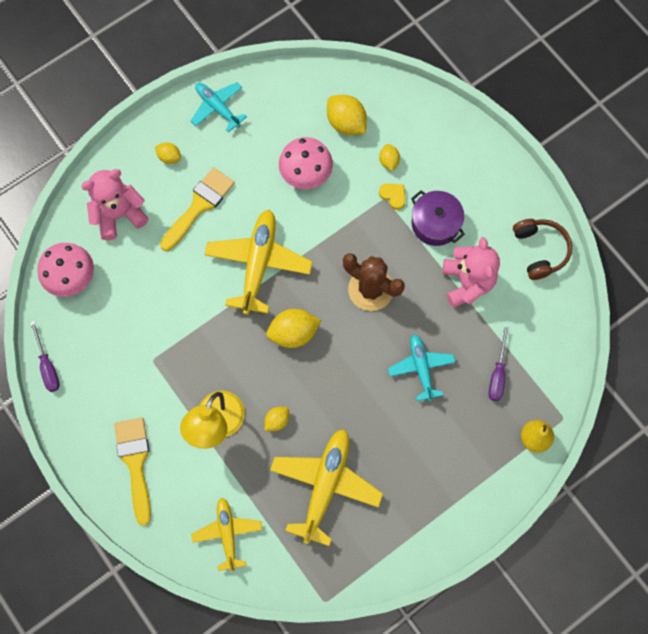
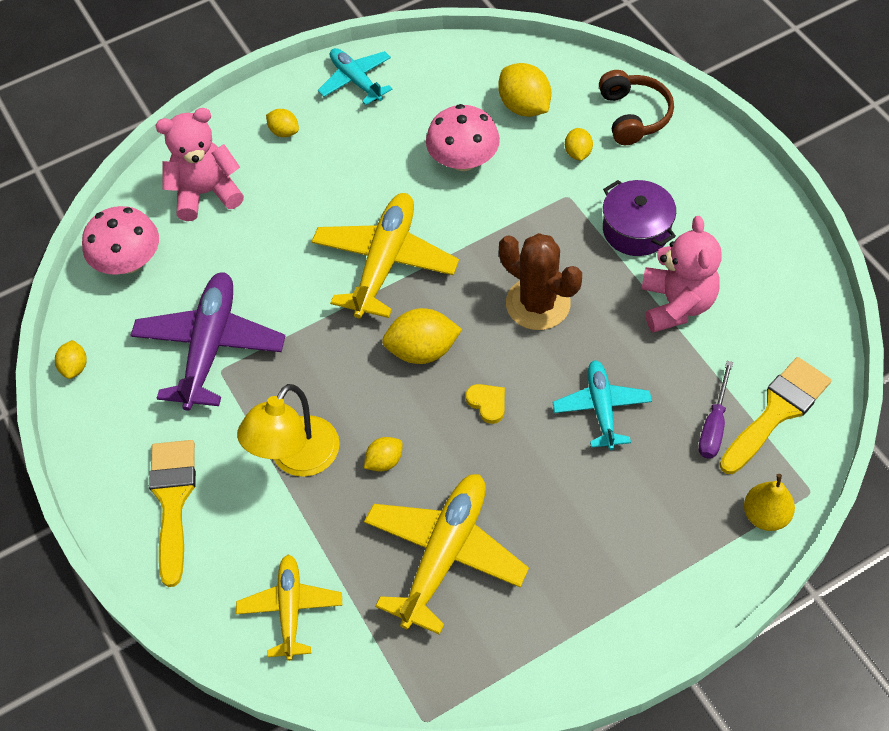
camera: 10 degrees right, 15 degrees down
(47, 366) = (75, 367): purple screwdriver -> yellow lemon
(142, 342) = (210, 346): none -> purple plane
(199, 206) = (315, 189): yellow brush -> yellow brush (777, 411)
(393, 196) = (580, 193): yellow heart -> yellow heart (487, 403)
(540, 250) = (783, 271): brown headphones -> brown headphones (633, 116)

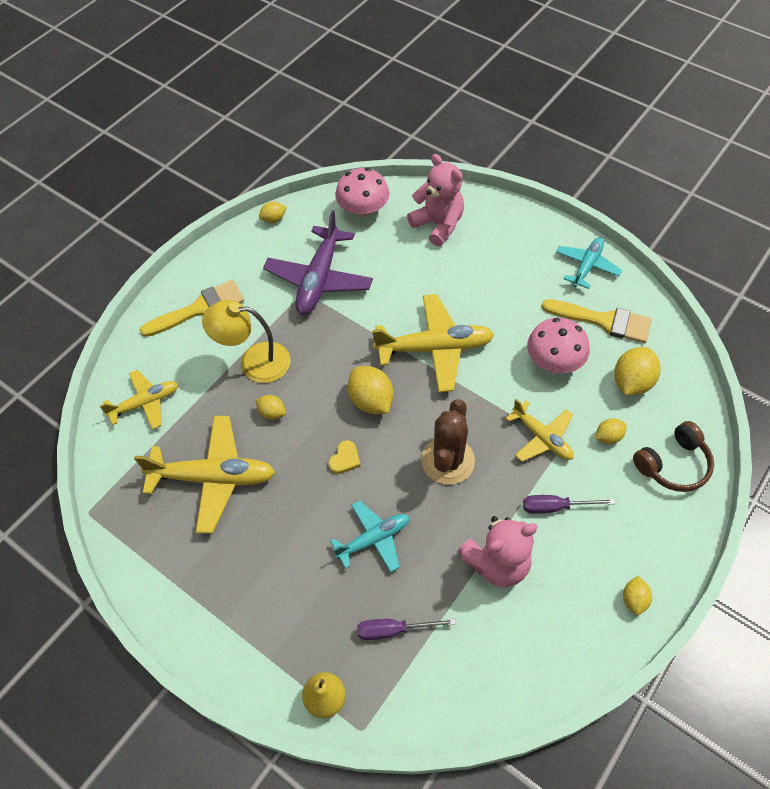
camera: 65 degrees right, 0 degrees up
(210, 346) = (319, 279): purple plane -> purple plane turned 120 degrees clockwise
(284, 132) = (514, 244): yellow lemon -> yellow lemon (634, 599)
(551, 209) = (542, 437): none -> yellow plane
(636, 230) = (555, 507): purple pot -> purple screwdriver
(777, 411) = (428, 678): yellow brush -> yellow brush (603, 321)

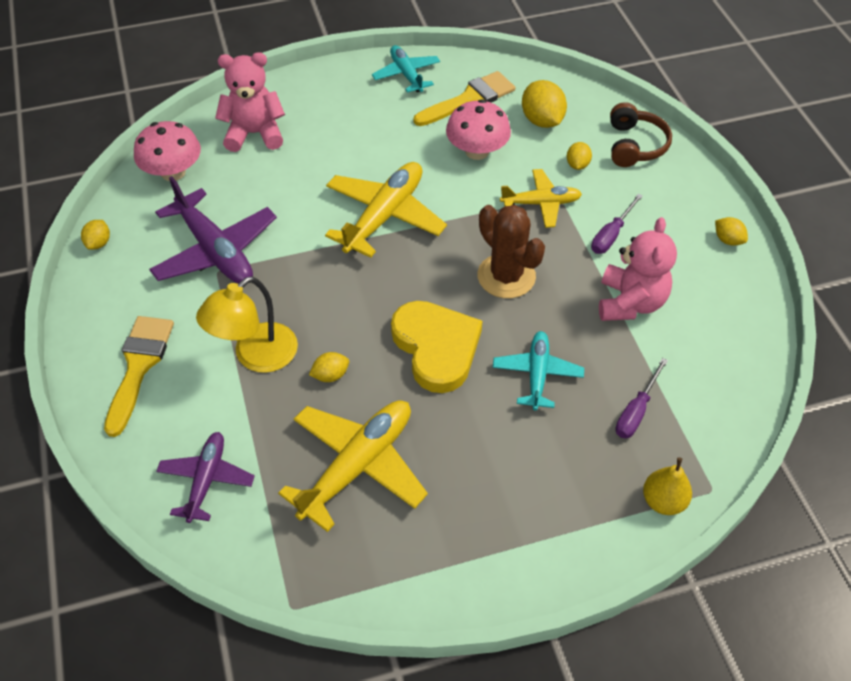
camera: 55 degrees left, 5 degrees down
(145, 403) = (206, 480): yellow plane -> purple plane
(345, 459) = (436, 348): yellow heart -> yellow heart, size x2.49
(371, 401) = (393, 292): yellow lemon -> none

